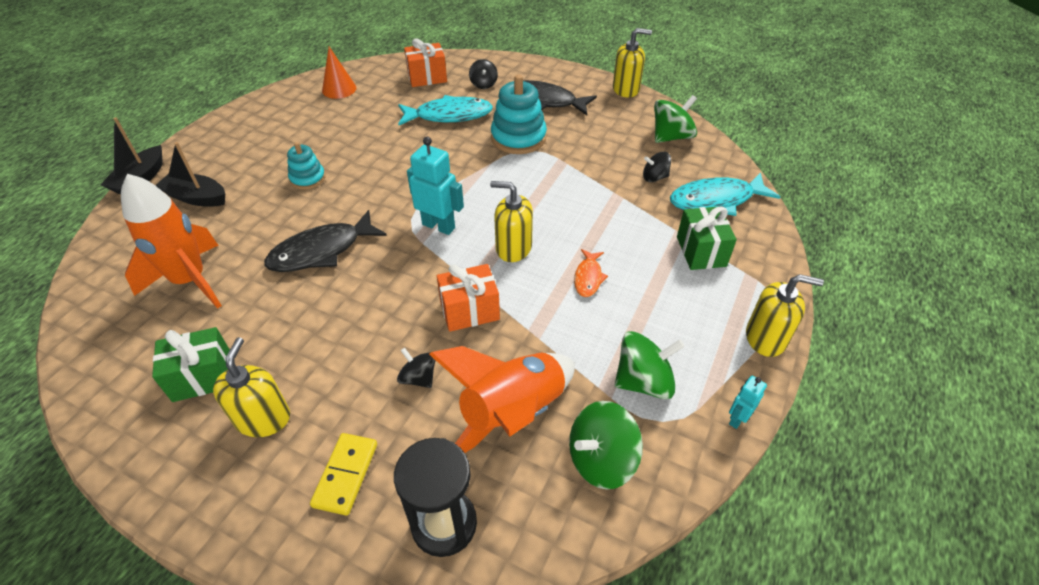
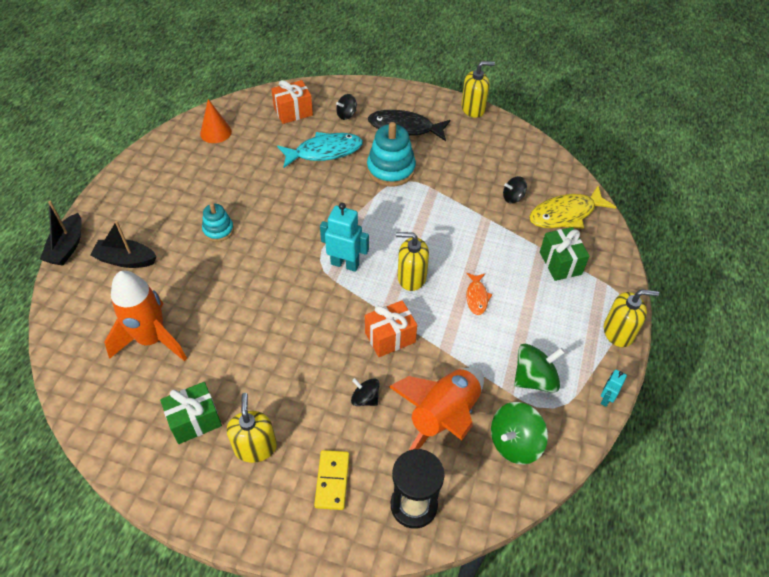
camera: 10 degrees left, 5 degrees up
(321, 251) = (253, 299): black fish -> none
(483, 84) = (346, 115): black spinning top -> black spinning top turned 75 degrees clockwise
(671, 137) = (520, 155): green spinning top -> none
(716, 200) = (565, 214): turquoise fish -> yellow fish

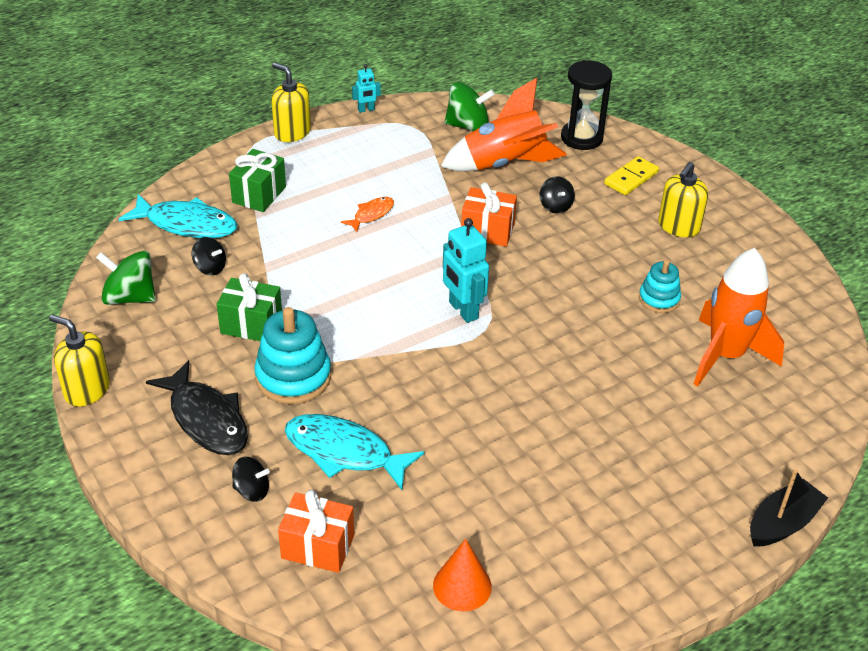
camera: 140 degrees left, 10 degrees down
(126, 260) = (711, 460): black boat -> none
(195, 420) = (721, 270): green gift -> green gift (251, 325)
(218, 230) = (572, 430): turquoise stacking toy -> turquoise stacking toy (659, 299)
(411, 277) = (410, 262): yellow soap dispenser -> none
(534, 379) = (402, 145): green spinning top -> green spinning top (130, 297)
(565, 214) = (186, 224): yellow fish -> turquoise fish

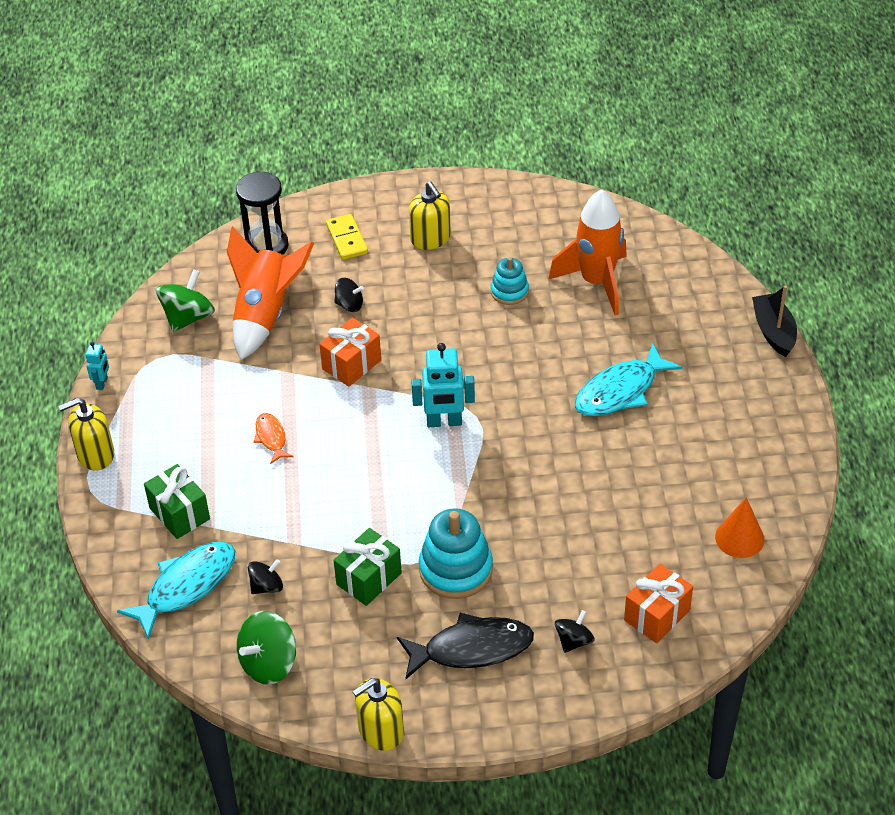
camera: 60 degrees left, 5 degrees up
(344, 452) = (565, 563): turquoise fish -> turquoise fish (620, 391)

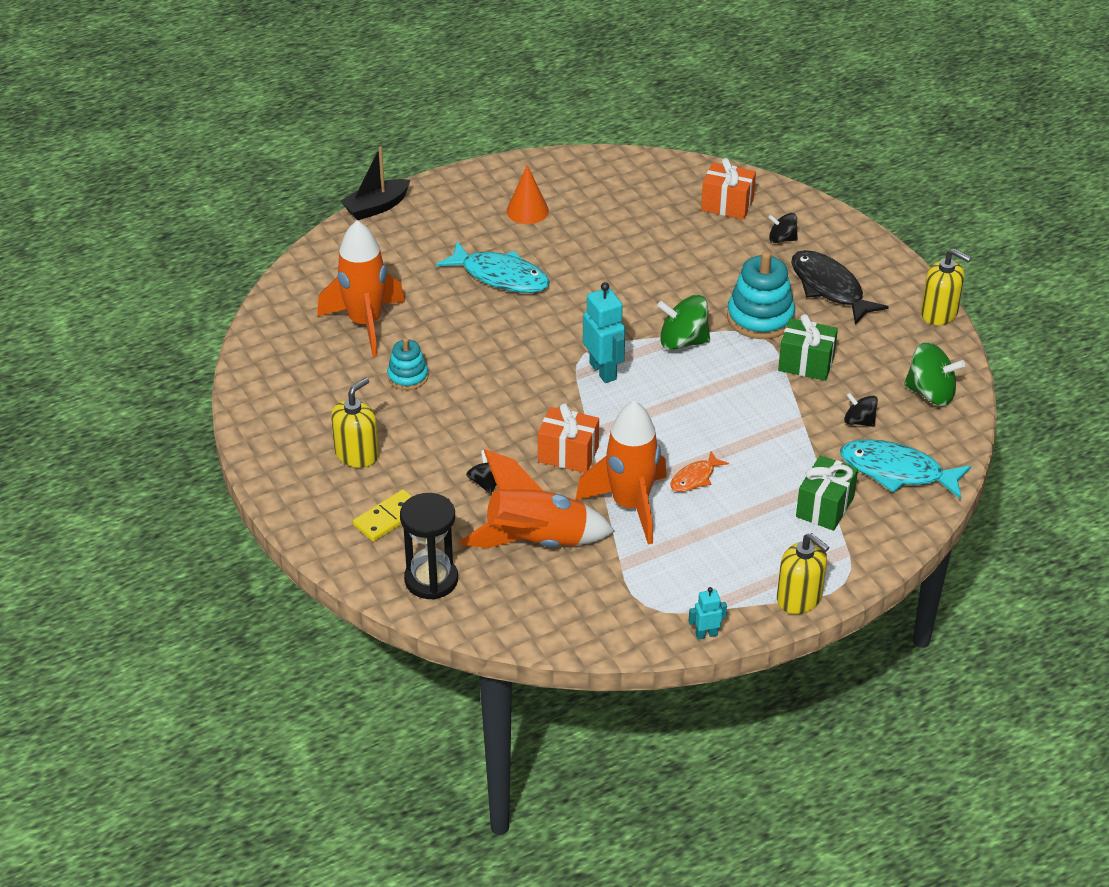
camera: 115 degrees left, 5 degrees down
(188, 317) = (574, 603): green spinning top -> green spinning top (683, 341)
(267, 384) = (630, 505): none -> orange rocket
(739, 538) = (622, 181): orange cone -> orange cone (527, 211)

